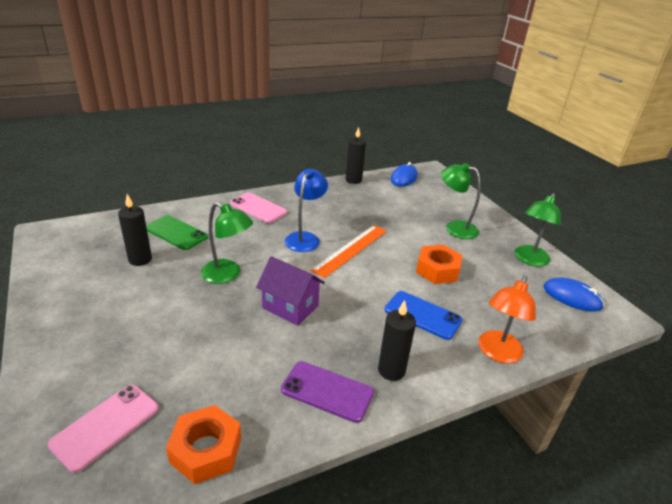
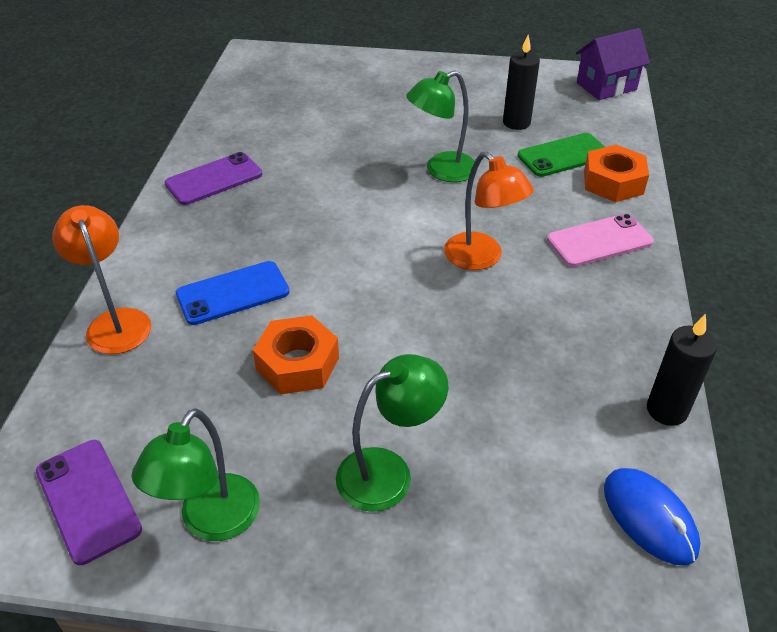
camera: 125 degrees right, 10 degrees up
(105, 426) = (298, 78): pink phone -> none
(206, 450) = (230, 110): orange nut -> orange nut (613, 182)
(290, 307) = (346, 196): purple house -> purple house (606, 86)
(305, 238) = (481, 258): blue lamp -> orange lamp
(351, 249) = (419, 292): orange ruler -> none
(391, 370) = (190, 227): black candle -> none
(529, 260) = (211, 522): green lamp -> green lamp turned 135 degrees counterclockwise
(572, 297) = (88, 500): blue mouse -> purple phone

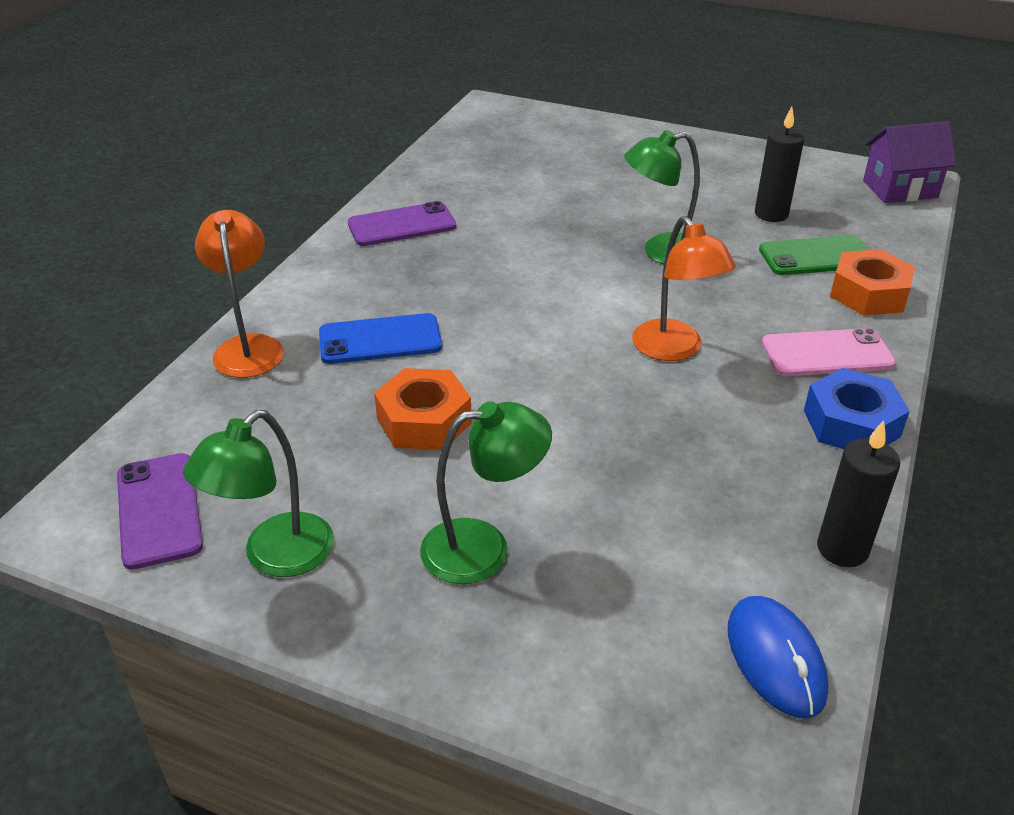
camera: 15 degrees right, 5 degrees down
(637, 299) = (851, 423): none -> blue nut

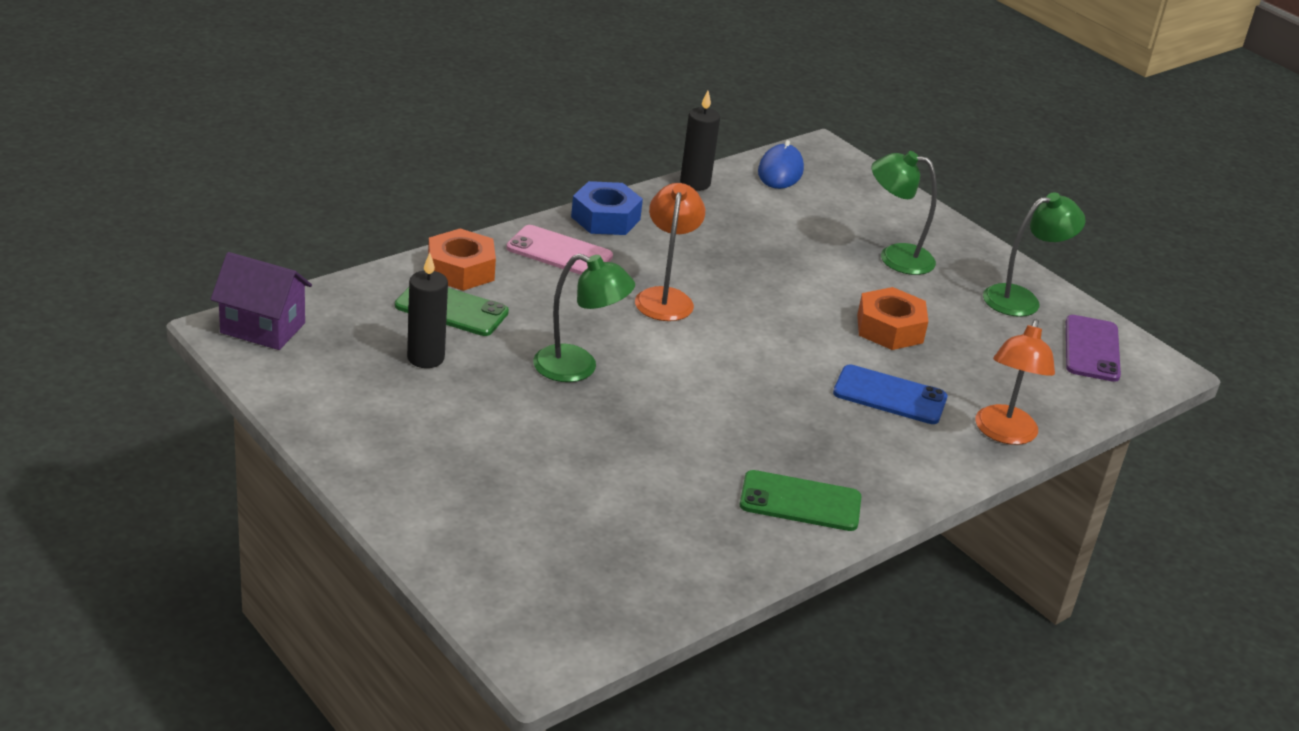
camera: 155 degrees left, 5 degrees down
(402, 225) = (800, 502): purple phone -> green phone

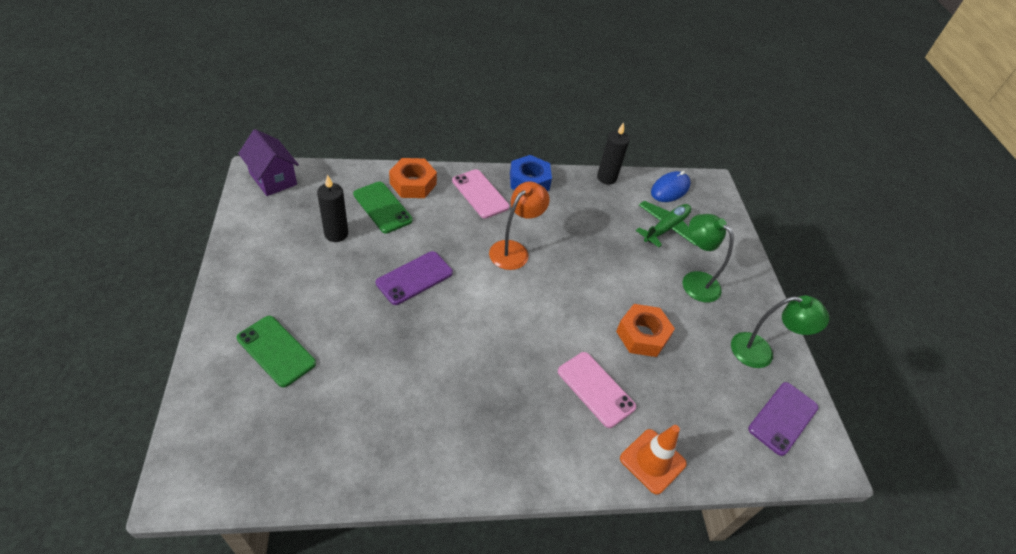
camera: 30 degrees right, 15 degrees up
(578, 368) = (414, 278): green lamp -> purple phone
(800, 502) = (457, 447): green phone -> green phone (276, 351)
(815, 214) = (666, 228): none -> green plane
(890, 395) = (595, 389): blue phone -> pink phone
(1004, 434) = (652, 461): orange lamp -> orange traffic cone

